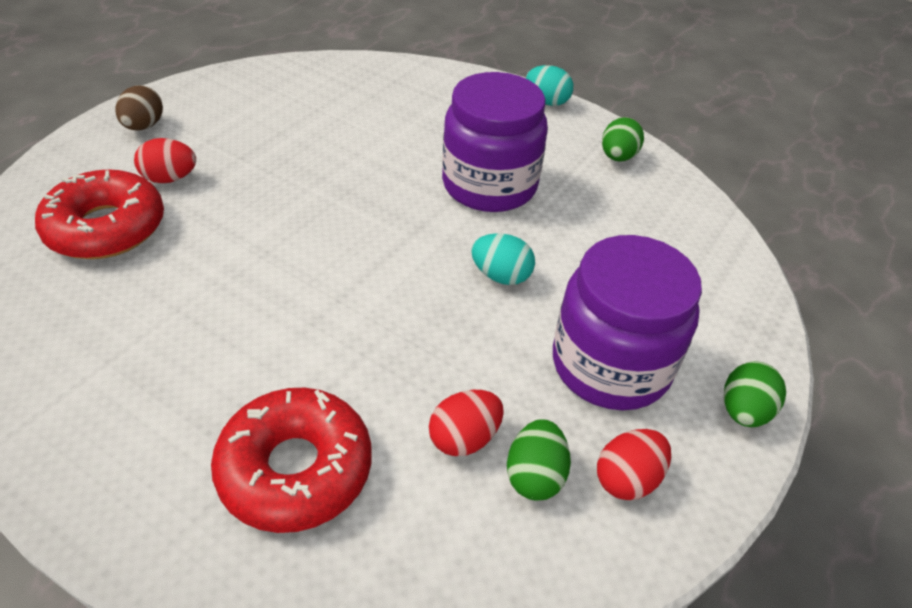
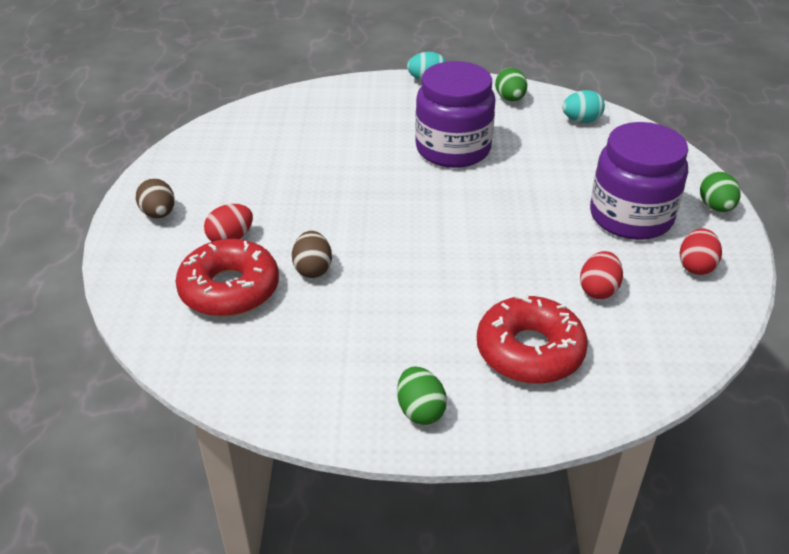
camera: 30 degrees left, 5 degrees down
(200, 246) = (313, 269): none -> brown egg
(501, 276) = (521, 198): turquoise egg -> turquoise egg (581, 120)
(535, 475) = (652, 288): green egg -> green egg (420, 410)

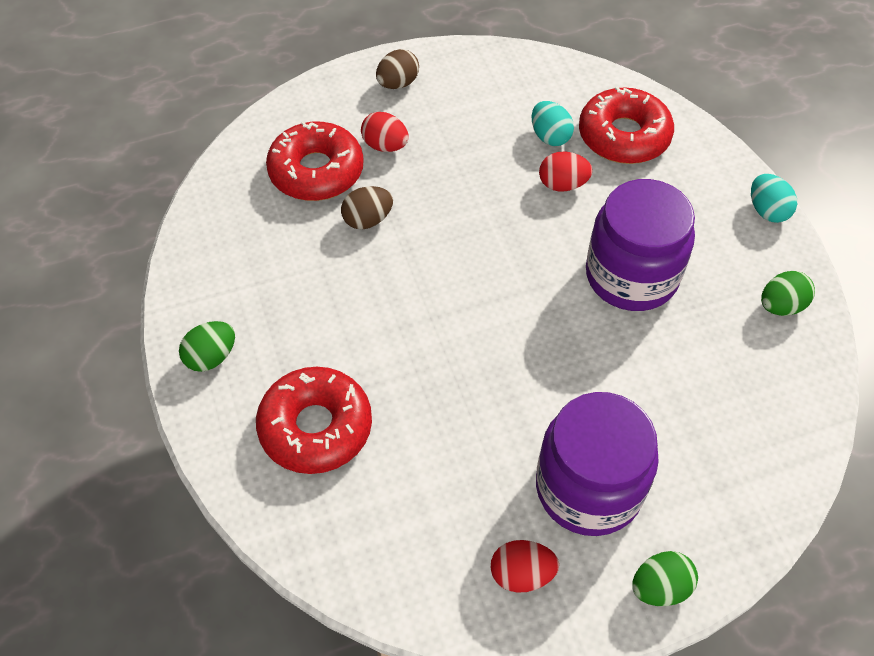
camera: 70 degrees right, 15 degrees up
(316, 116) = (623, 136): none -> red donut
(581, 120) = (778, 396): turquoise egg -> turquoise egg (550, 137)
(598, 290) = (435, 474): red egg -> red egg (562, 184)

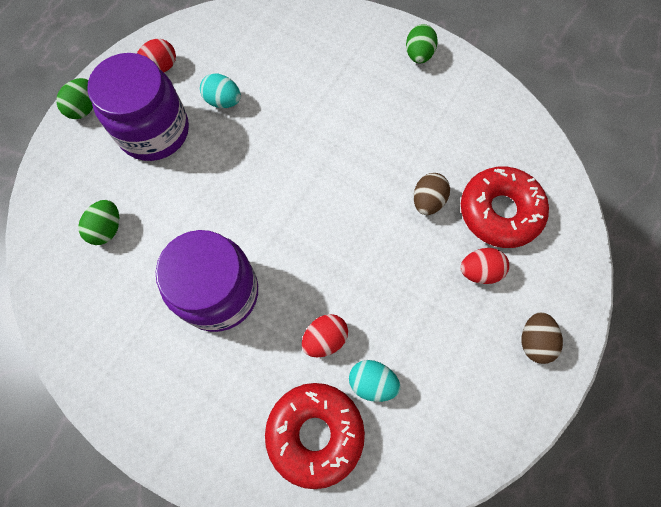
camera: 140 degrees right, 15 degrees up
(316, 427) = (326, 61): red donut -> none
(767, 211) = (150, 441): turquoise egg -> turquoise egg (223, 101)
(781, 306) = (97, 347): green egg -> green egg (107, 229)

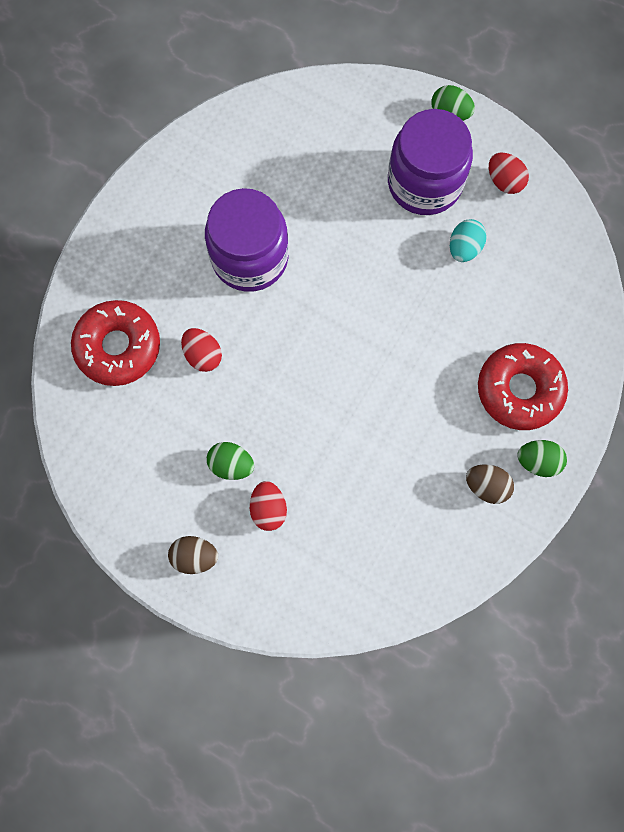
camera: 90 degrees right, 5 degrees up
(107, 229) = (315, 152): green egg -> green egg (231, 464)
(372, 382) = (161, 397): turquoise egg -> none
(427, 201) = (347, 460): brown egg -> brown egg (486, 486)
(499, 212) = (335, 537): red donut -> red donut (519, 389)

